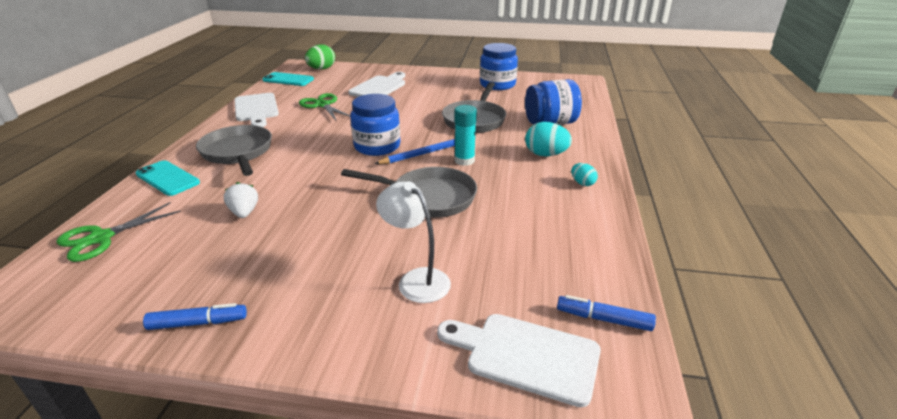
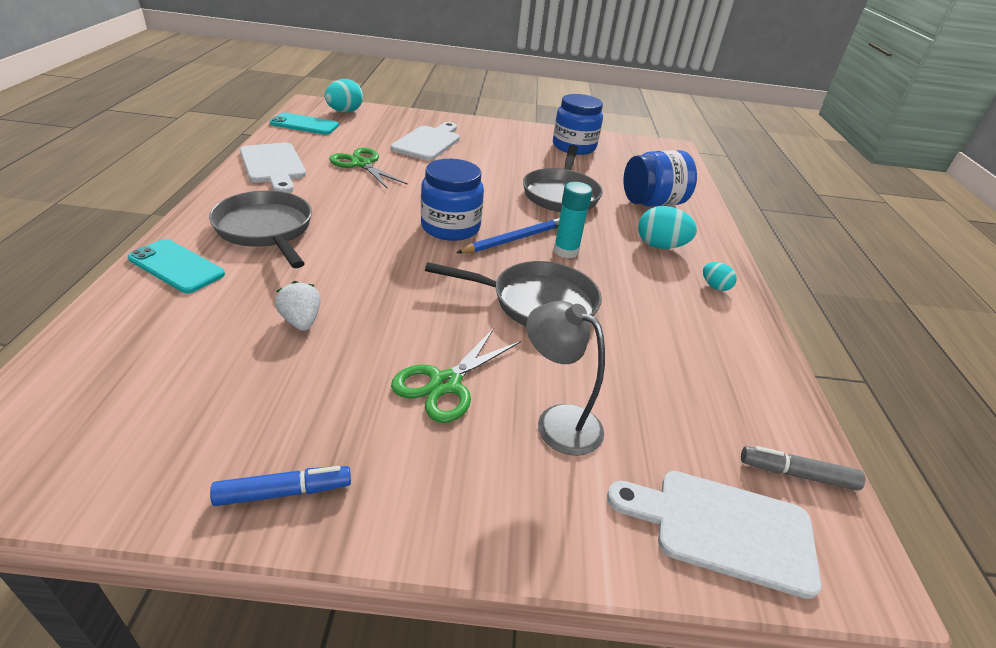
camera: 10 degrees left, 5 degrees up
(101, 238) = (103, 358): green scissors -> green scissors (445, 383)
(321, 69) = (345, 112): green egg -> turquoise egg
(416, 279) = (557, 421): white lamp -> grey lamp
(603, 319) = (797, 474): blue marker -> grey marker

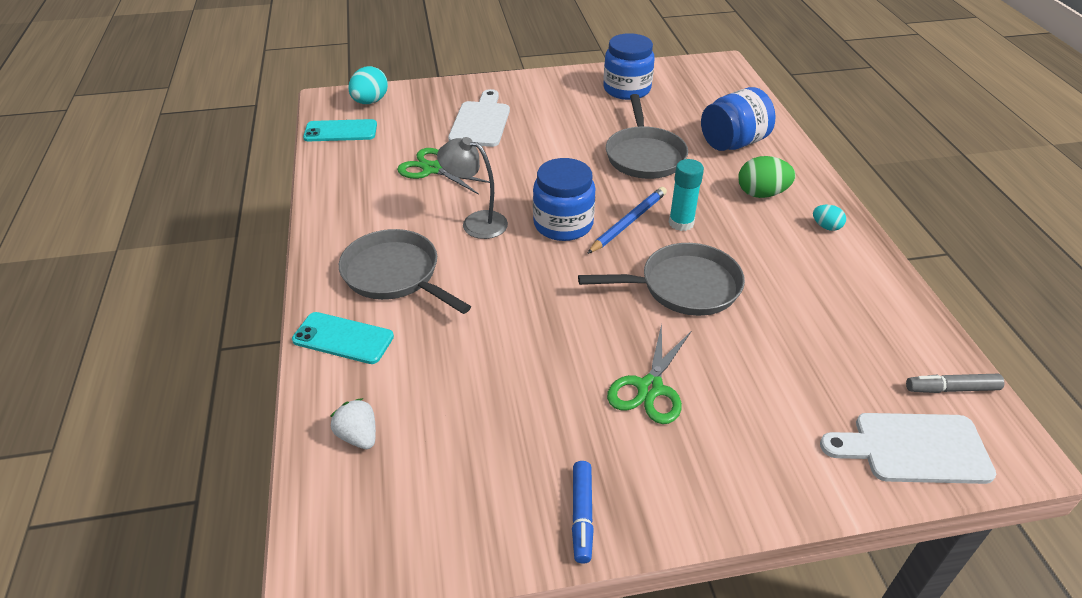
camera: 10 degrees left, 5 degrees up
(273, 166) = (347, 195): white cutting board -> none
(284, 492) = (582, 515): blue marker -> blue marker turned 120 degrees clockwise
(301, 321) = (494, 363): white strawberry -> white strawberry (358, 436)
(557, 421) = (755, 396): grey lamp -> grey lamp (476, 222)
(660, 246) = (761, 194): turquoise egg -> green egg

